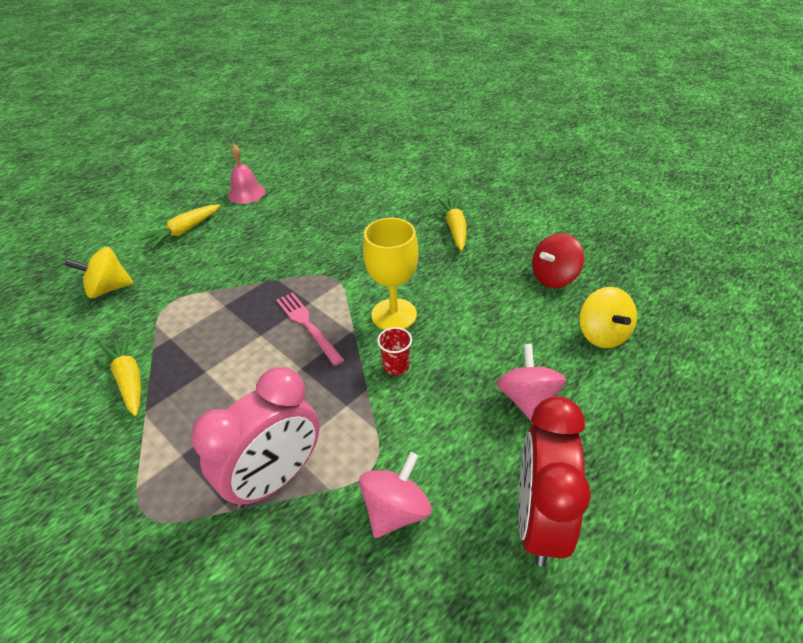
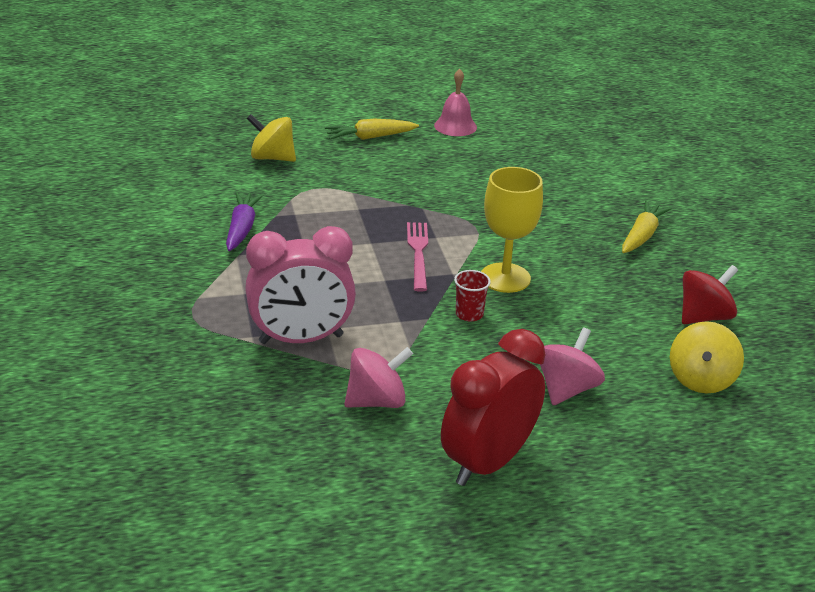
camera: 30 degrees right, 10 degrees down
(129, 379) = (242, 229): yellow carrot -> purple carrot
(554, 277) = (704, 317): red spinning top -> red spinning top turned 150 degrees clockwise

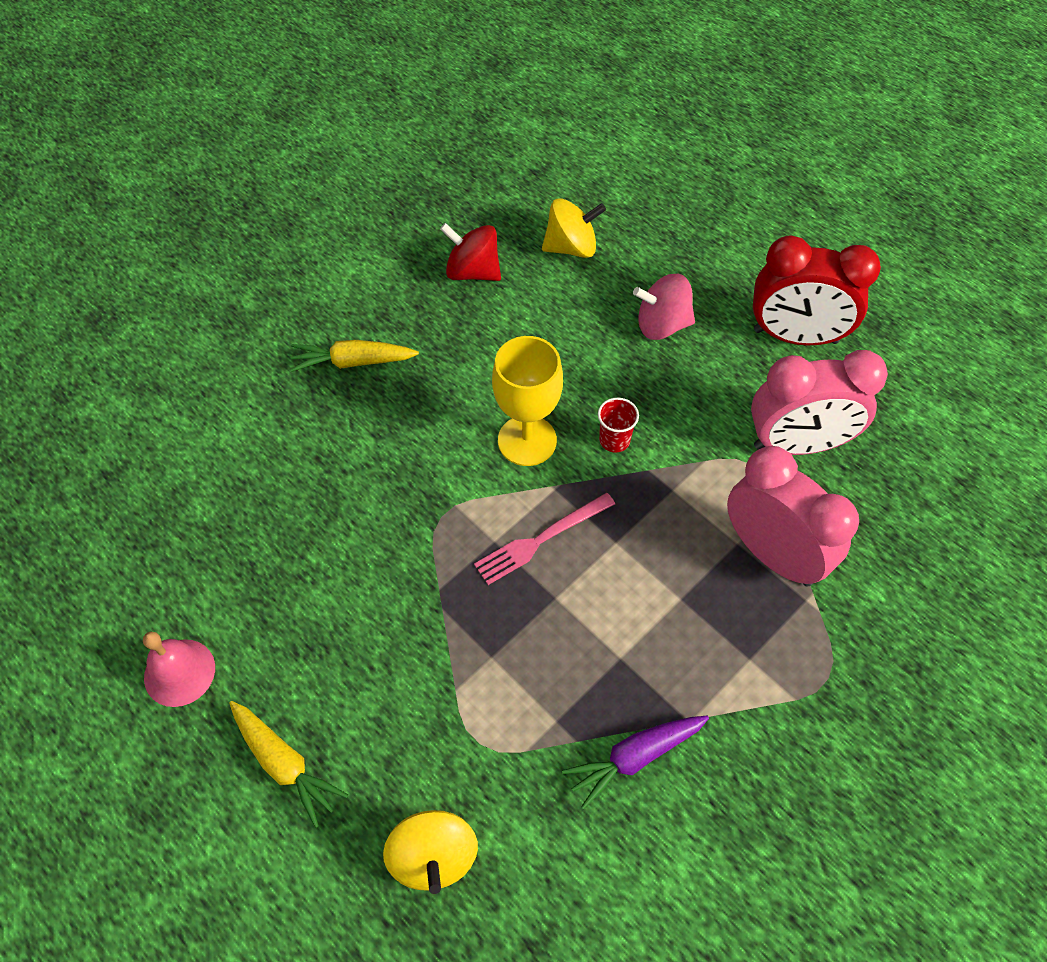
camera: 120 degrees left, 25 degrees up
(377, 401) = (797, 444): pink spinning top -> pink clock

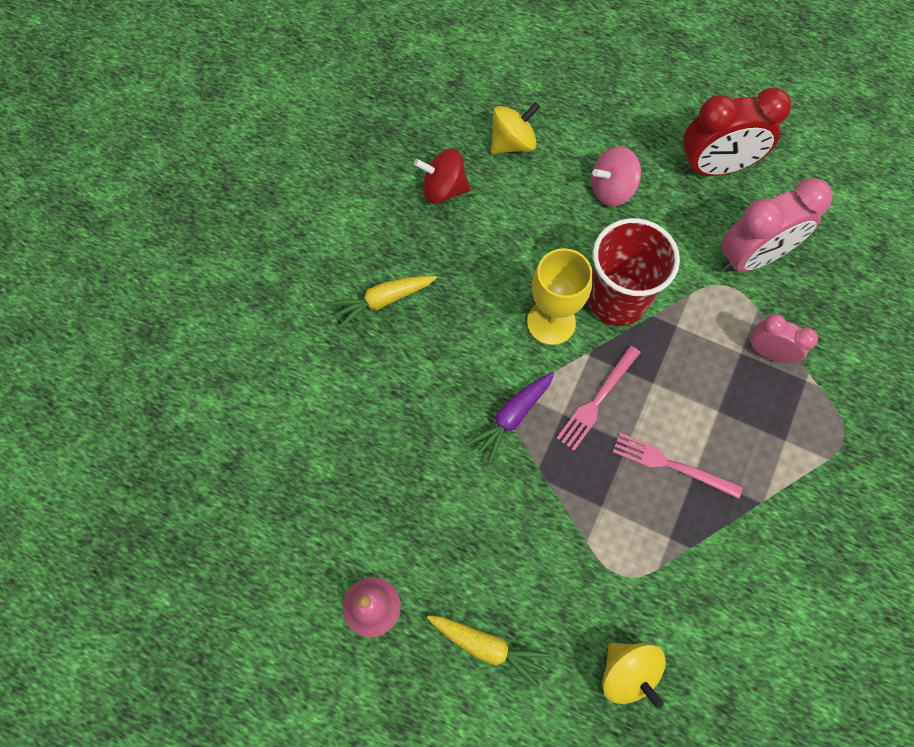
camera: 20 degrees left, 10 degrees up
(596, 639) = (671, 465): none -> pink fork
(614, 440) = (617, 299): red cup -> red cup, size x2.41
(635, 757) = (736, 544): purple carrot -> purple carrot (512, 417)
(772, 554) = (769, 352): pink clock -> pink clock, size x0.57

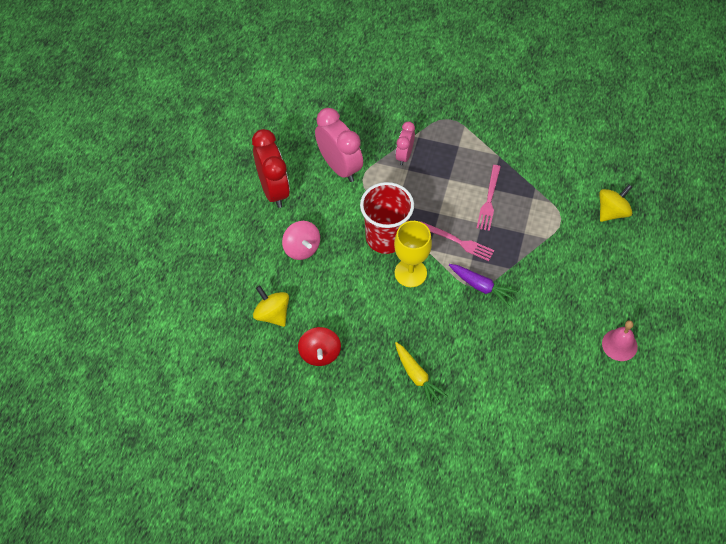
camera: 100 degrees left, 10 degrees down
(487, 646) = (621, 281): yellow carrot -> none

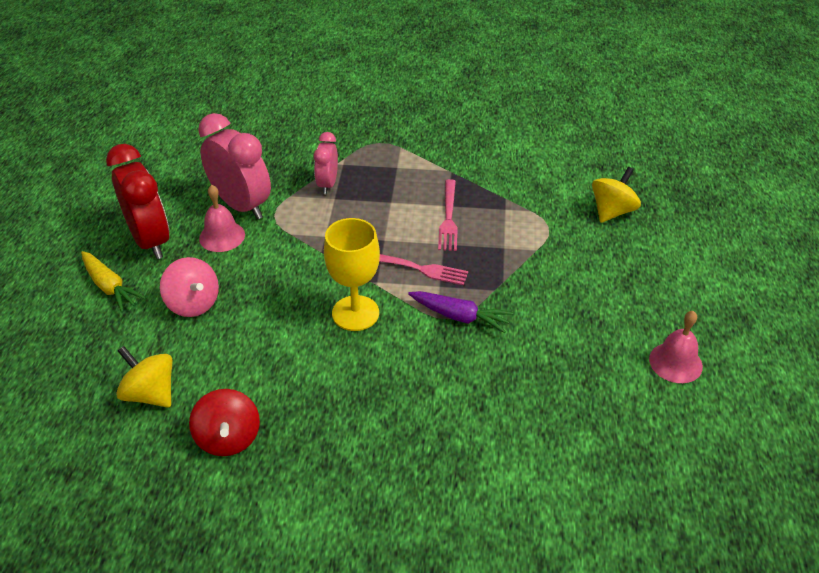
camera: 10 degrees left, 15 degrees down
(324, 193) = (222, 236): none -> pink bell
(386, 237) = (314, 276): red cup -> none
(417, 377) = (386, 449): yellow carrot -> yellow carrot (110, 287)

